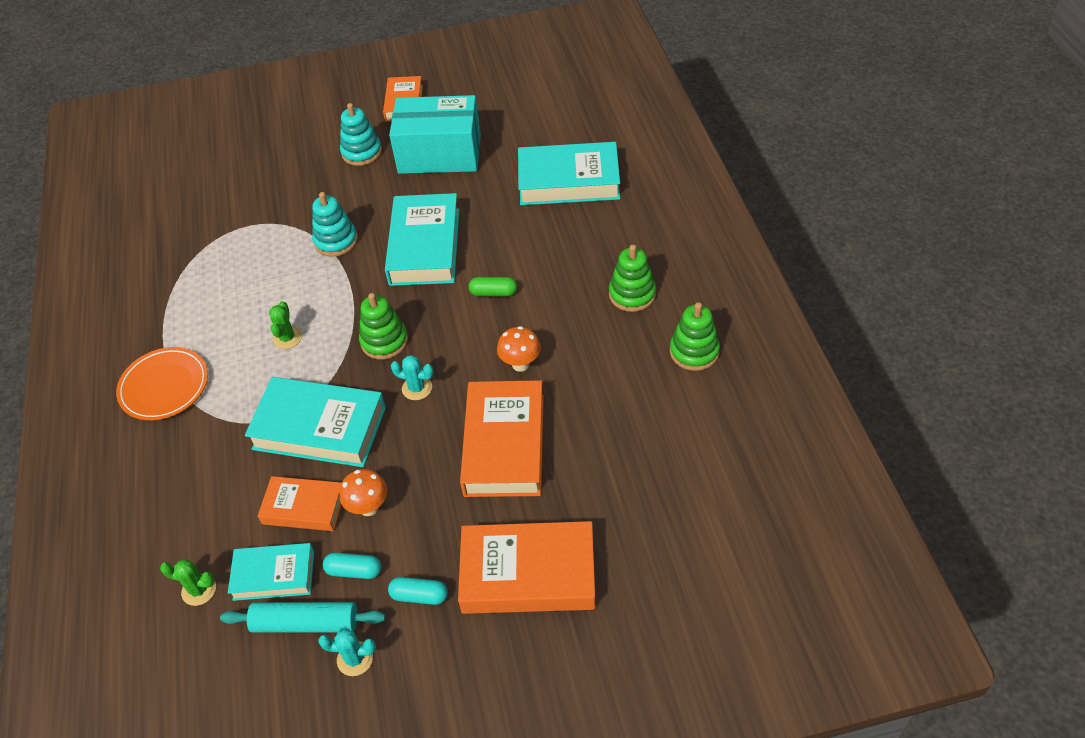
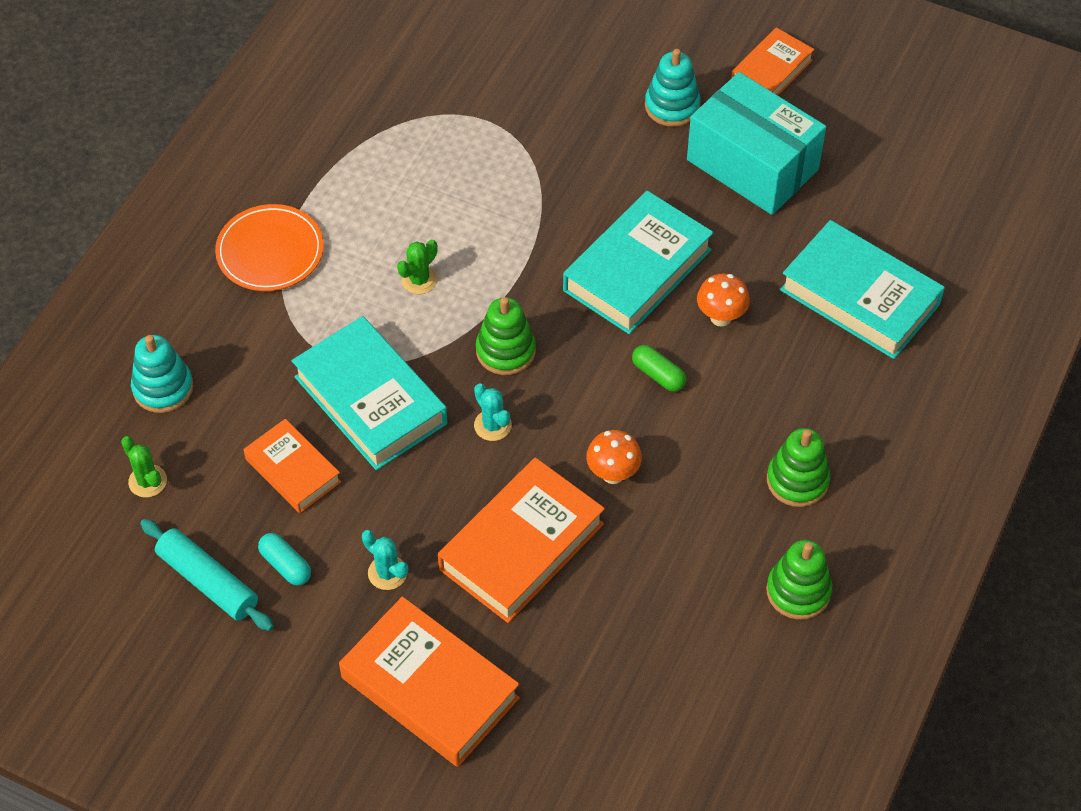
camera: 35 degrees right, 5 degrees up
(274, 575) = (217, 516): turquoise book -> none
(336, 241) = (555, 200): turquoise stacking toy -> turquoise stacking toy (163, 388)
(355, 659) = (221, 645): turquoise cactus -> turquoise cactus (387, 573)
(368, 507) = (348, 514): orange mushroom -> orange mushroom (720, 317)
(419, 596) = (320, 632): turquoise capsule -> none

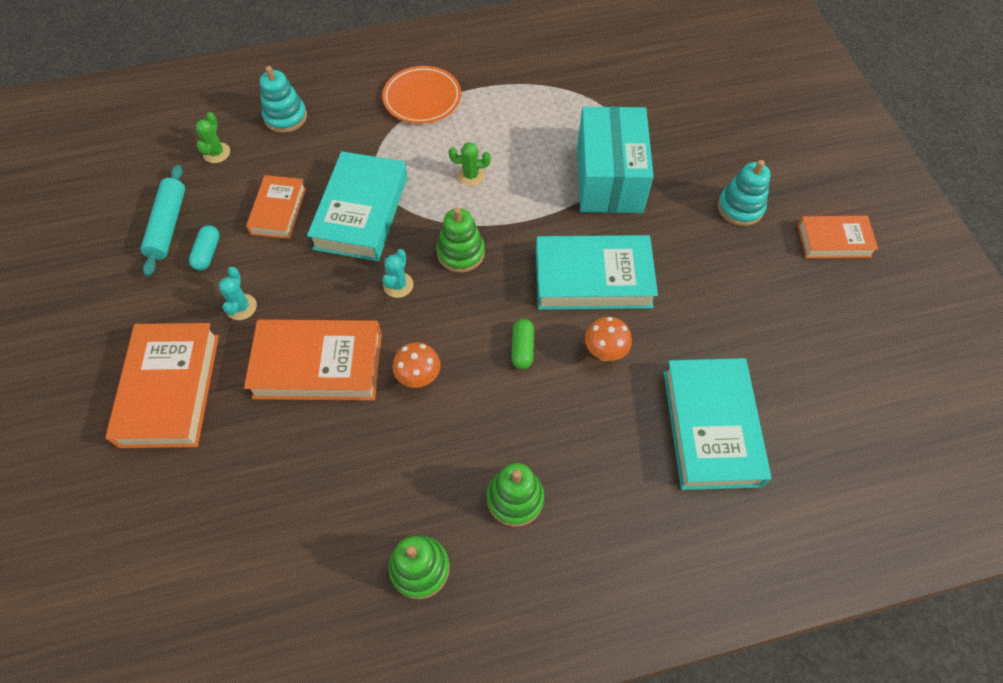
camera: 50 degrees right, 5 degrees up
(752, 165) = (746, 283): turquoise box -> turquoise box (609, 178)

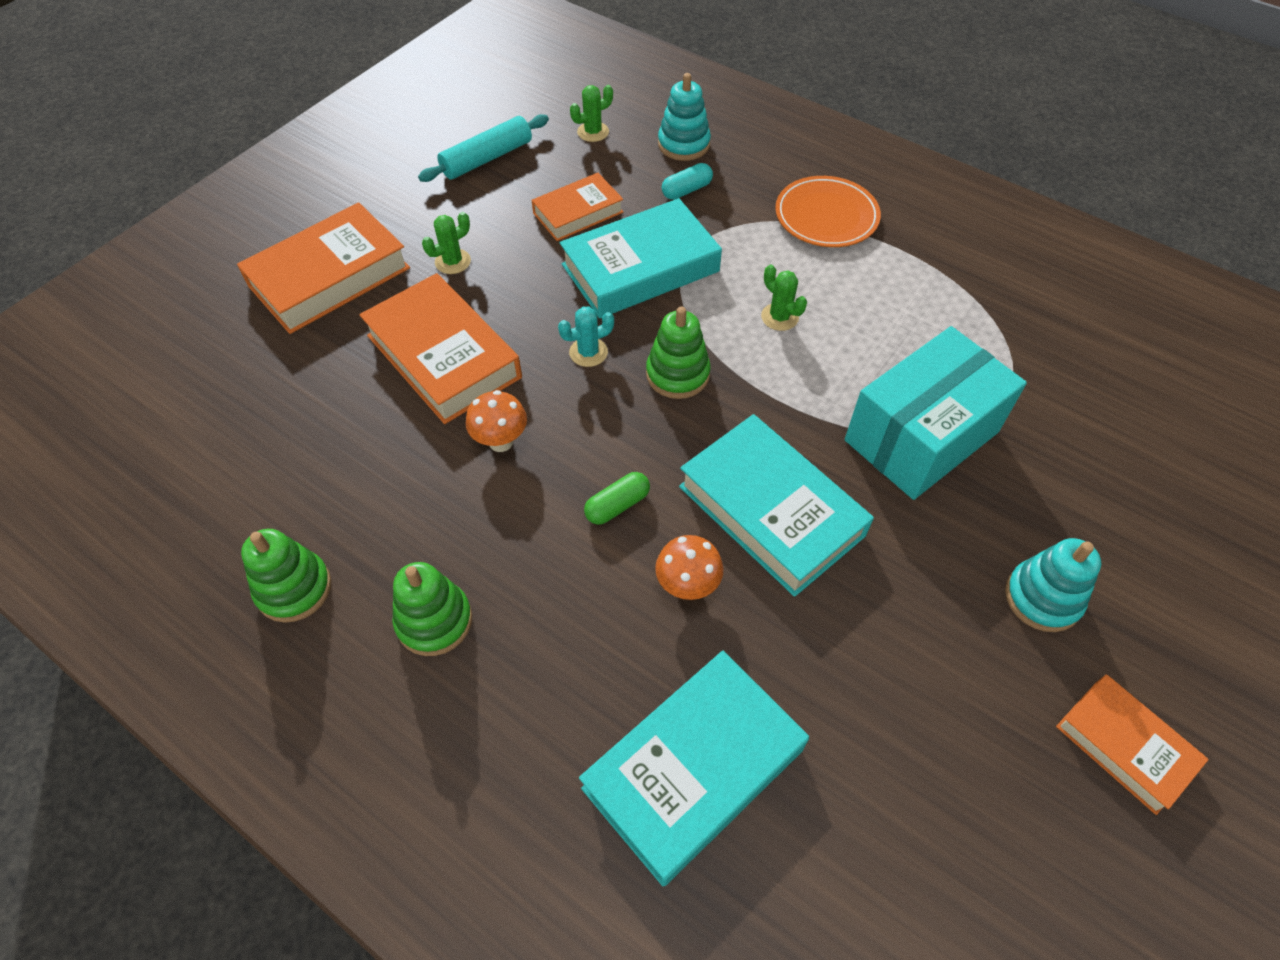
camera: 50 degrees right, 5 degrees down
(207, 253) = (485, 201): turquoise capsule -> turquoise capsule (686, 190)
(241, 307) = (453, 262): turquoise cactus -> green cactus

